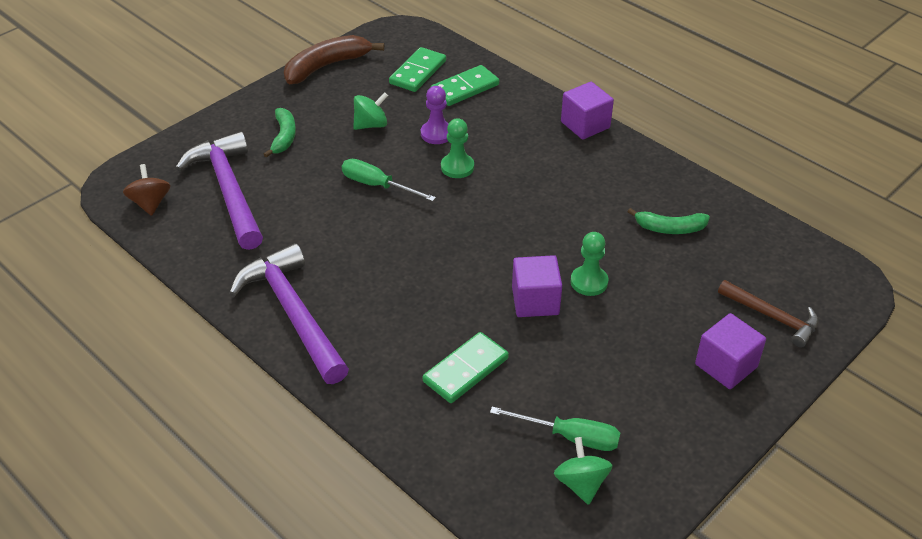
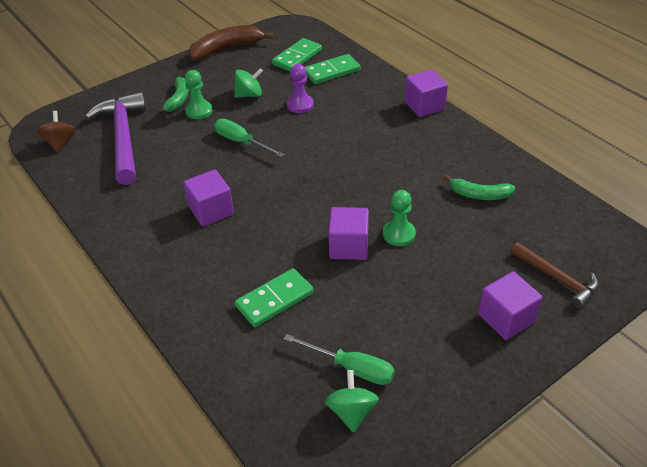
camera: 10 degrees right, 0 degrees up
(293, 314) = (145, 239): purple hammer -> none
(363, 272) = (211, 210): none -> purple cube
(457, 167) = (310, 132): green pawn -> green pawn (199, 111)

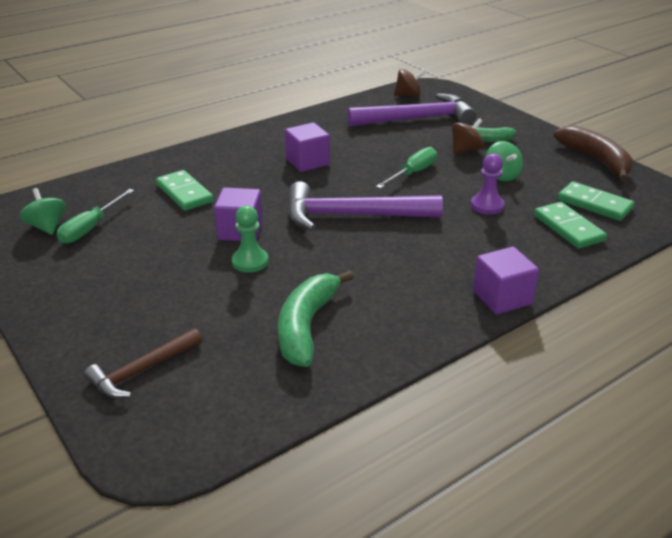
camera: 90 degrees right, 10 degrees down
(199, 111) = (465, 150): green pawn -> brown spinning top
(318, 176) = (352, 216): none -> purple hammer
(351, 412) = (47, 227): green spinning top -> green spinning top turned 120 degrees counterclockwise
(479, 195) = (306, 326): green banana -> green banana, size x1.60
(506, 318) = (102, 322): purple cube -> none

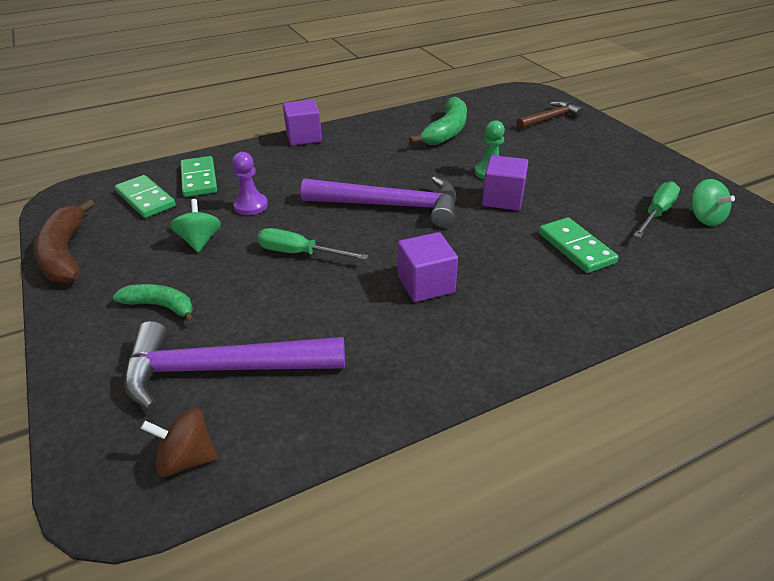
camera: 170 degrees left, 5 degrees up
(413, 173) = (300, 253): green screwdriver -> green screwdriver turned 60 degrees clockwise
(465, 150) = (205, 286): brown spinning top -> none

